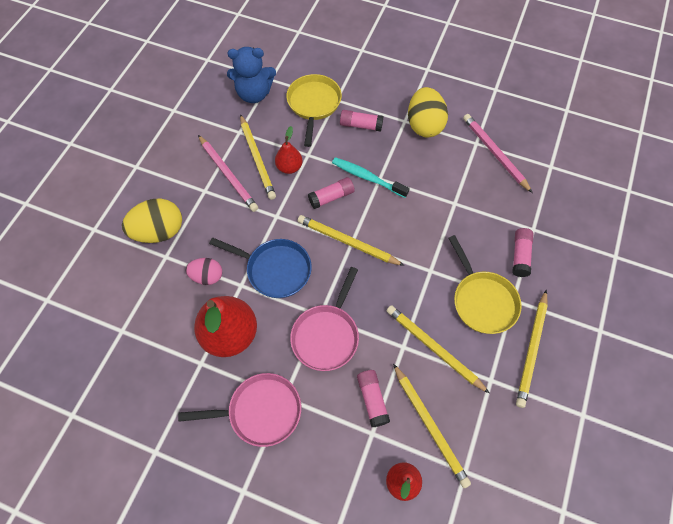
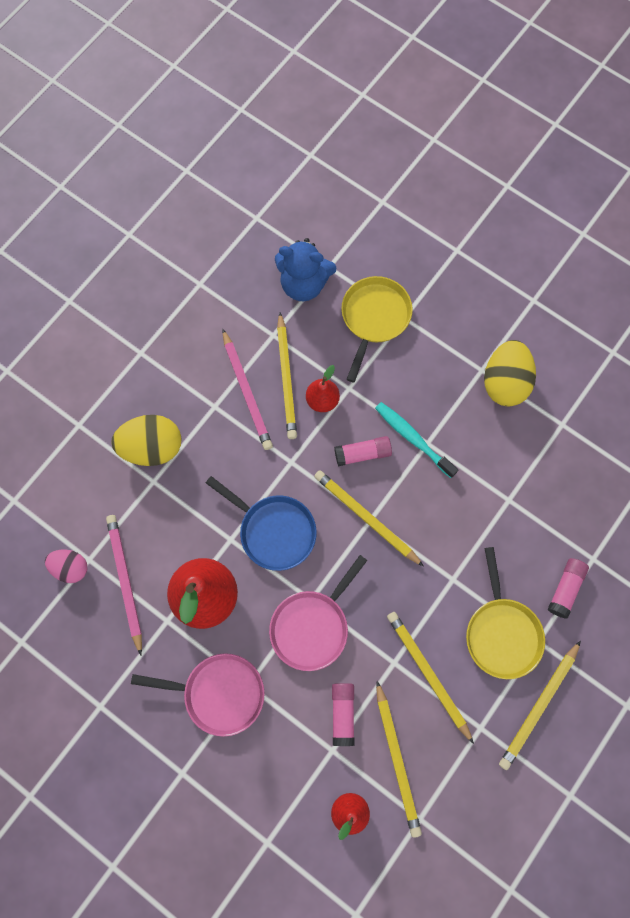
camera: 15 degrees right, 10 degrees up
(207, 276) = (195, 519): pink egg -> pink egg (70, 568)
(360, 125) = (425, 363): pink glue stick -> none
(495, 153) = (581, 445): pink pencil -> pink pencil (125, 581)

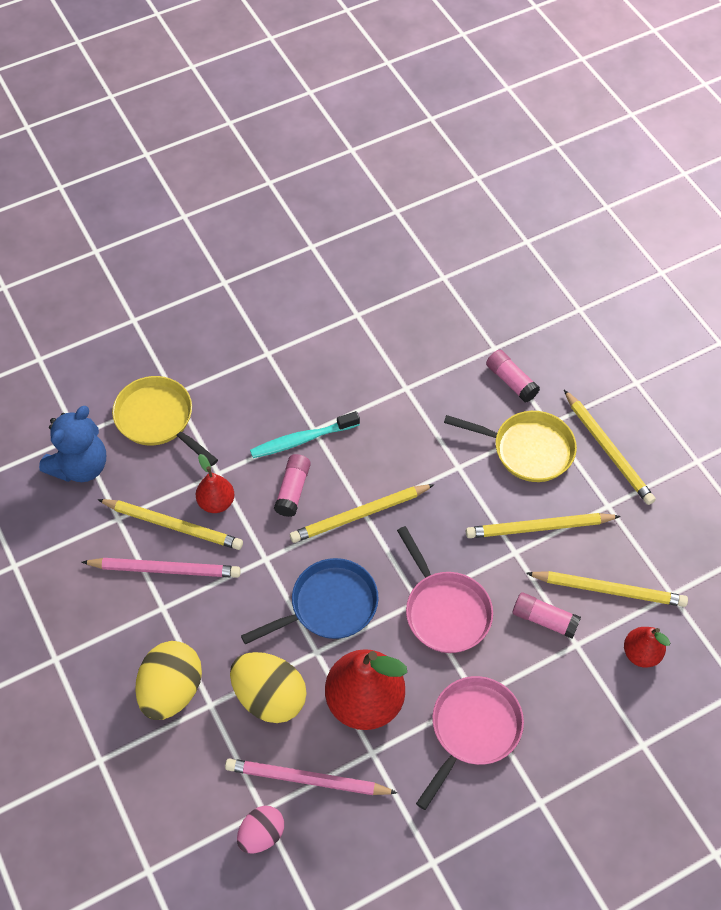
camera: 65 degrees left, 15 degrees down
(505, 382) = (290, 340): yellow egg -> yellow egg (270, 697)

